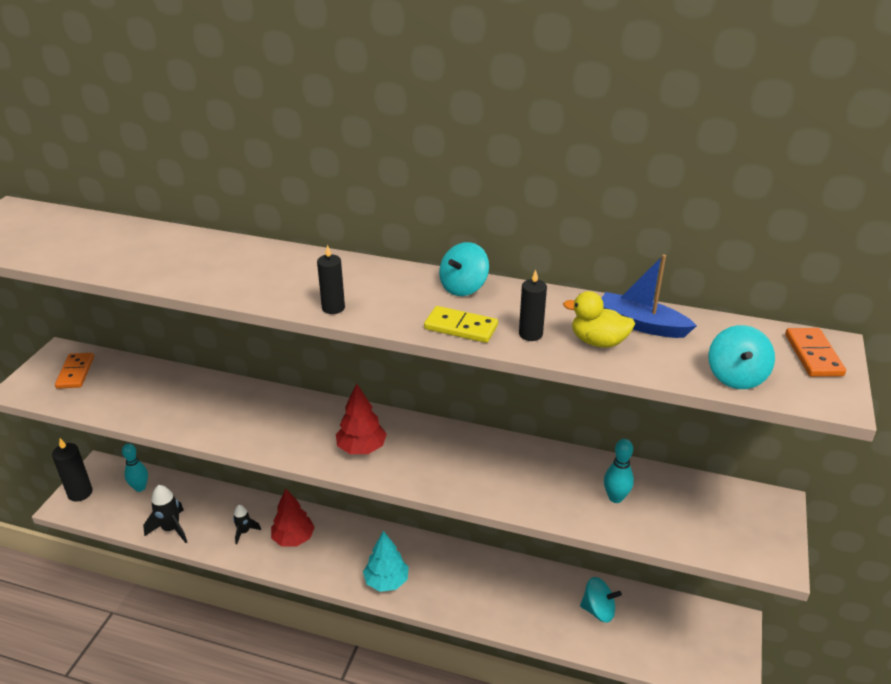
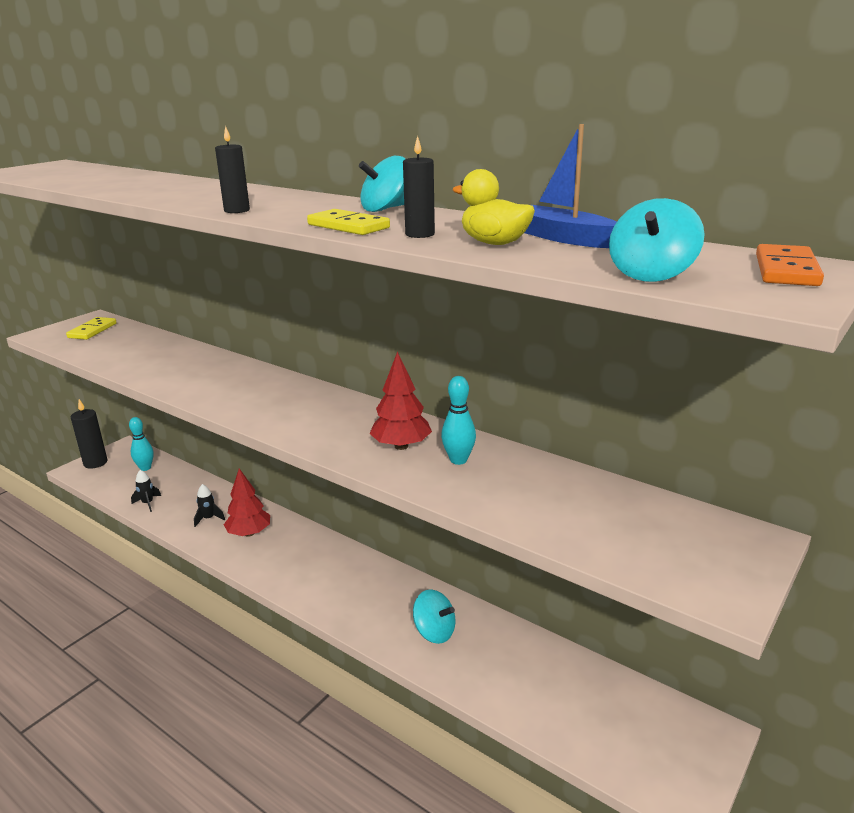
camera: 20 degrees right, 10 degrees down
(75, 372) = (92, 330): orange domino -> yellow domino
(171, 529) = (148, 503): black rocket -> black rocket, size x0.63
(361, 448) = (288, 412): red tree -> red tree (401, 446)
(386, 581) = (315, 589): turquoise tree -> none
(598, 610) = (537, 673): turquoise spinning top -> turquoise spinning top (434, 632)
(615, 497) = (539, 496): turquoise bowling pin -> turquoise bowling pin (458, 460)

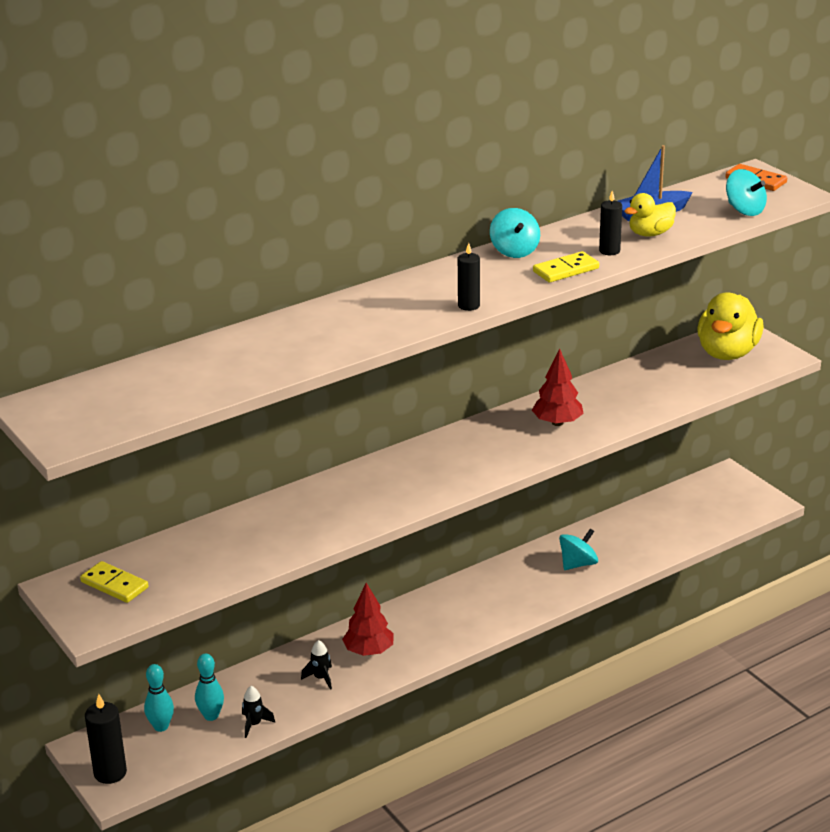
camera: 70 degrees left, 5 degrees up
(458, 460) = (593, 403): turquoise bowling pin -> turquoise bowling pin (211, 716)
(678, 538) = (727, 353): none -> yellow duck

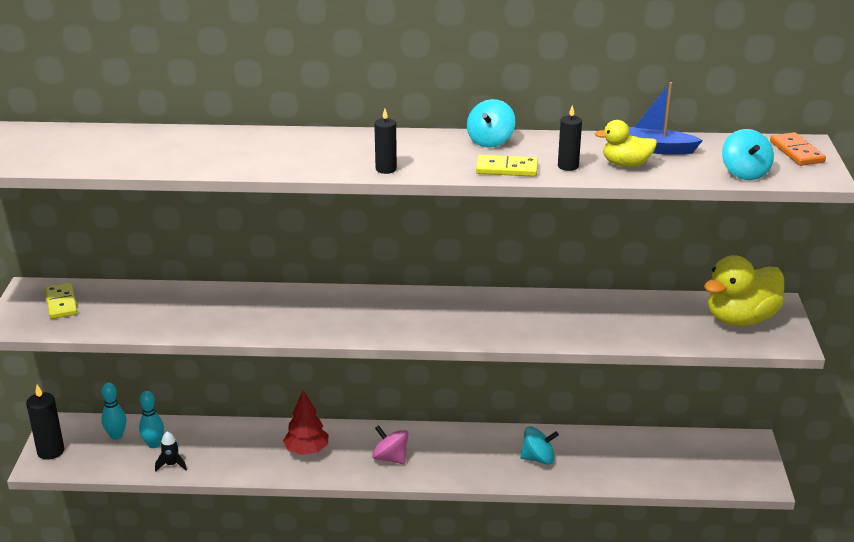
camera: 35 degrees right, 0 degrees up
(321, 678) = (252, 454): black rocket -> none
(453, 622) = (390, 458): none -> pink spinning top
(557, 423) = (516, 318): red tree -> none

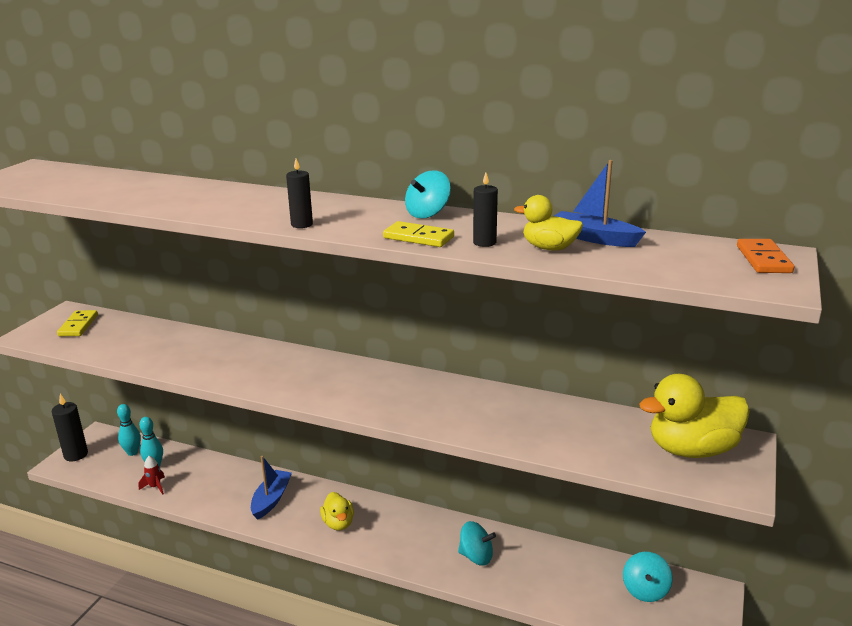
camera: 20 degrees right, 5 degrees down
(171, 464) = (155, 487): black rocket -> red rocket
(307, 450) = (271, 499): red tree -> blue boat
(390, 458) = (338, 523): pink spinning top -> yellow duck
(744, 173) = (682, 272): turquoise spinning top -> turquoise spinning top (645, 590)

